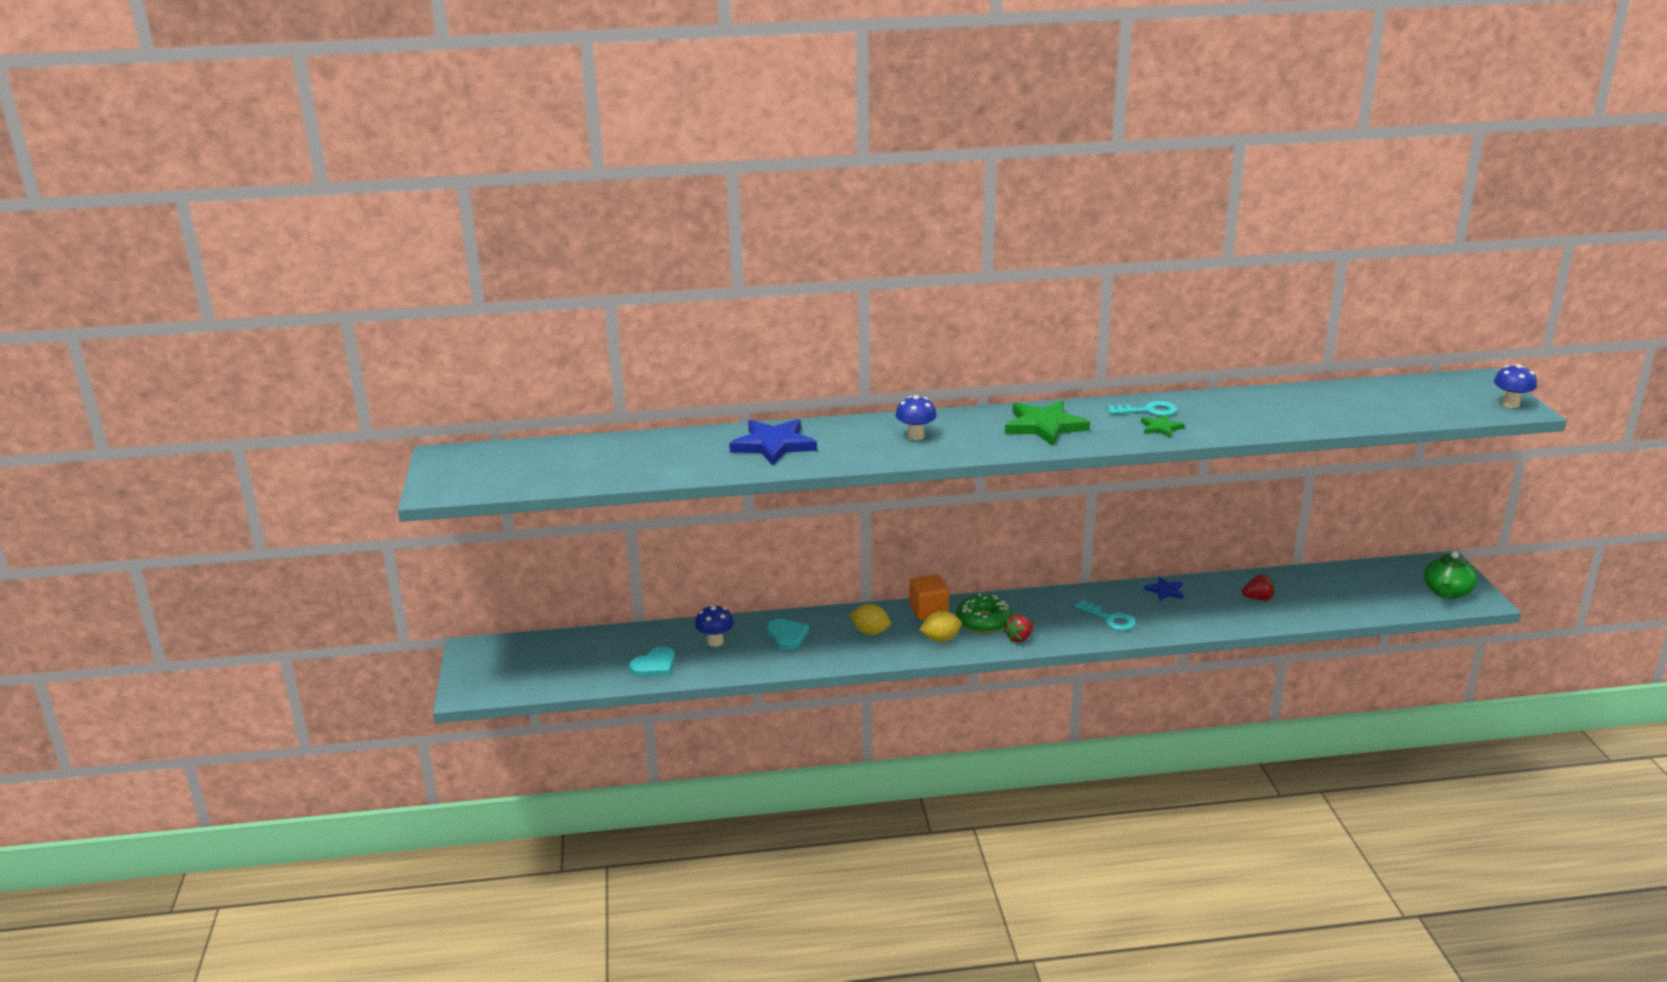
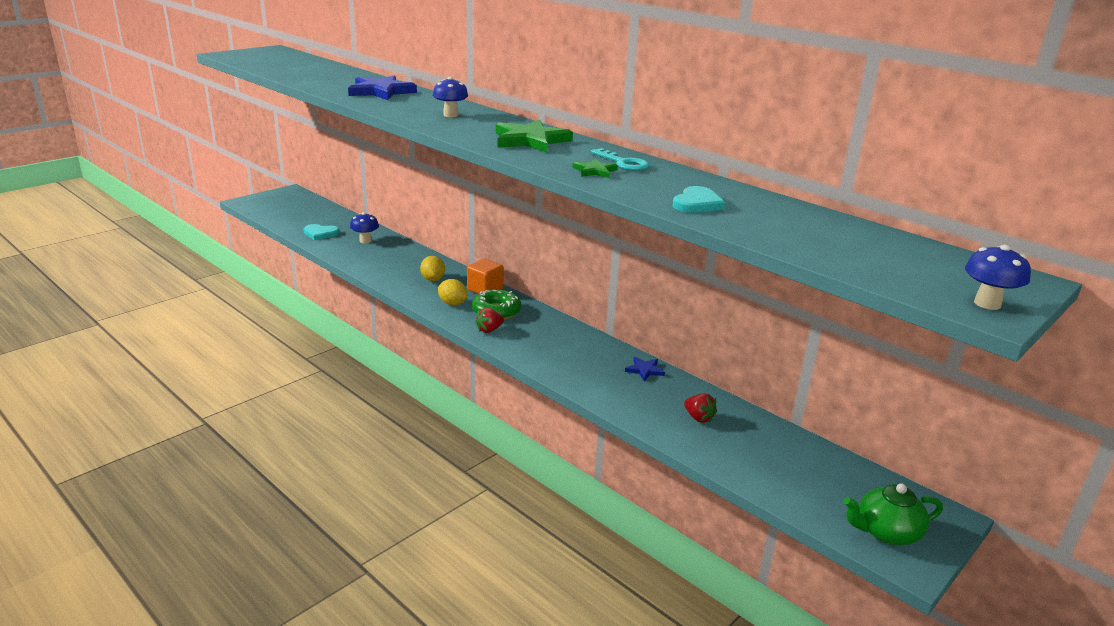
camera: 50 degrees right, 0 degrees up
(787, 636) = (397, 257): turquoise heart -> turquoise heart (697, 203)
(1019, 638) = (489, 330): red strawberry -> red strawberry turned 45 degrees counterclockwise
(1110, 619) = (566, 358): turquoise key -> none

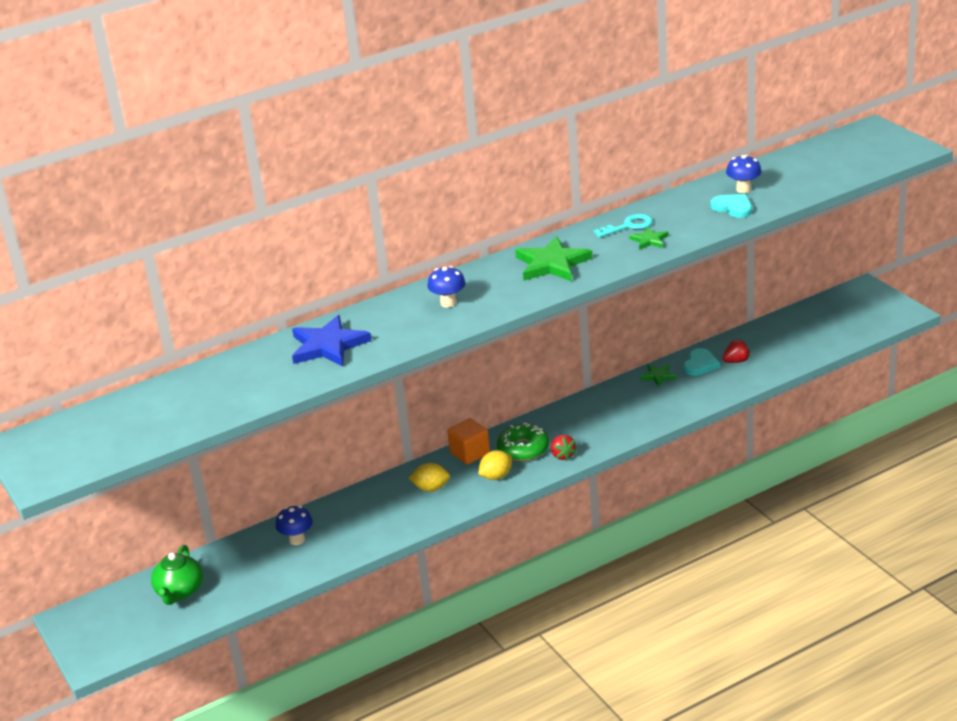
camera: 70 degrees left, 5 degrees up
(320, 233) = (255, 579): turquoise heart -> turquoise heart (700, 364)
(644, 370) = (658, 376): blue star -> green star
(886, 532) = (878, 313): green teapot -> green teapot (179, 592)
(987, 304) = (905, 147): blue mushroom -> blue mushroom (743, 189)

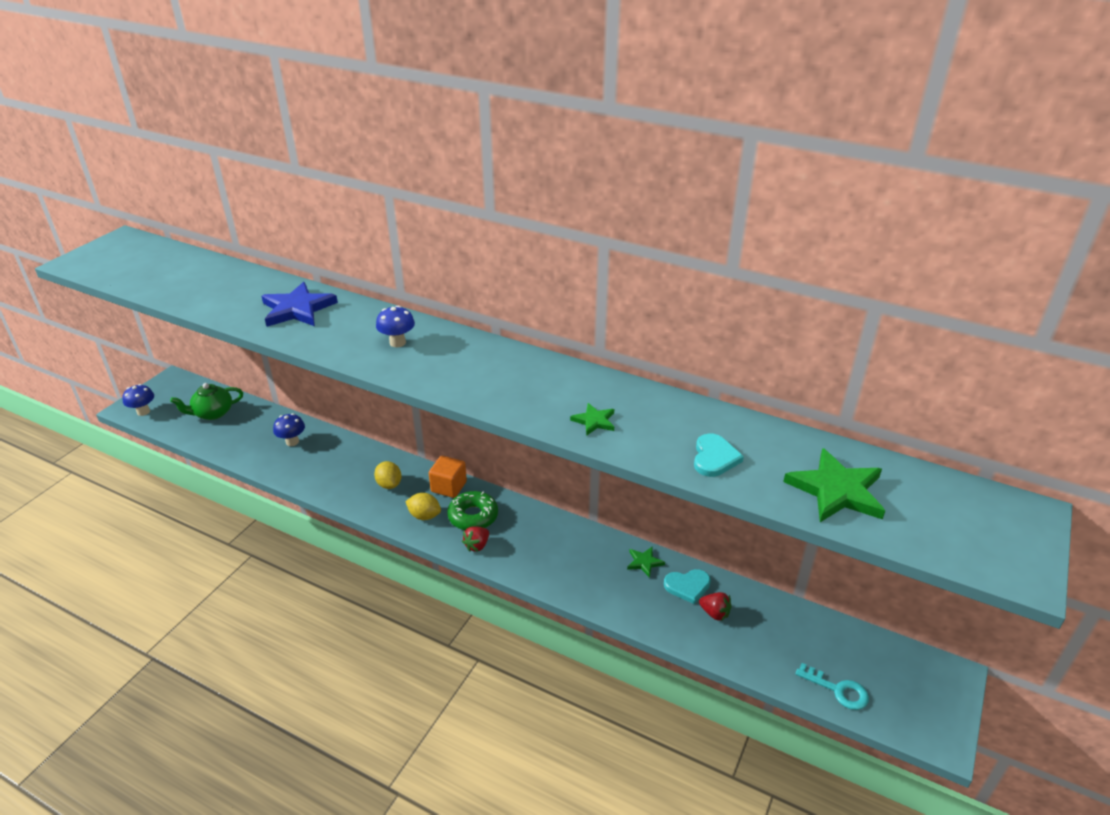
camera: 55 degrees right, 5 degrees up
(552, 264) = (504, 375): green star -> green star (836, 490)
(628, 226) = (613, 398): turquoise key -> turquoise key (838, 690)
(743, 189) = (763, 452): blue mushroom -> blue mushroom (143, 411)

